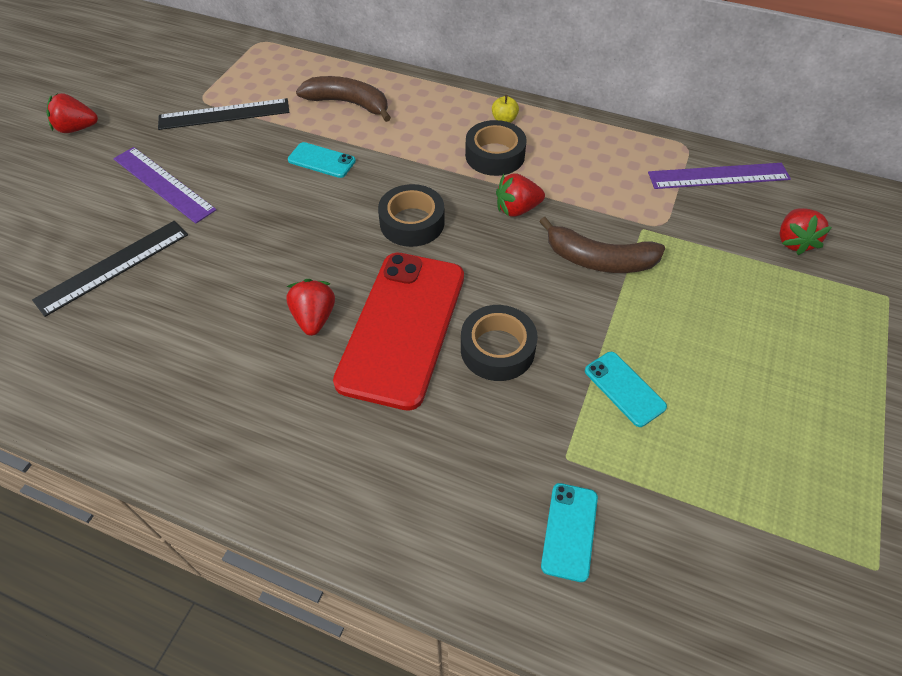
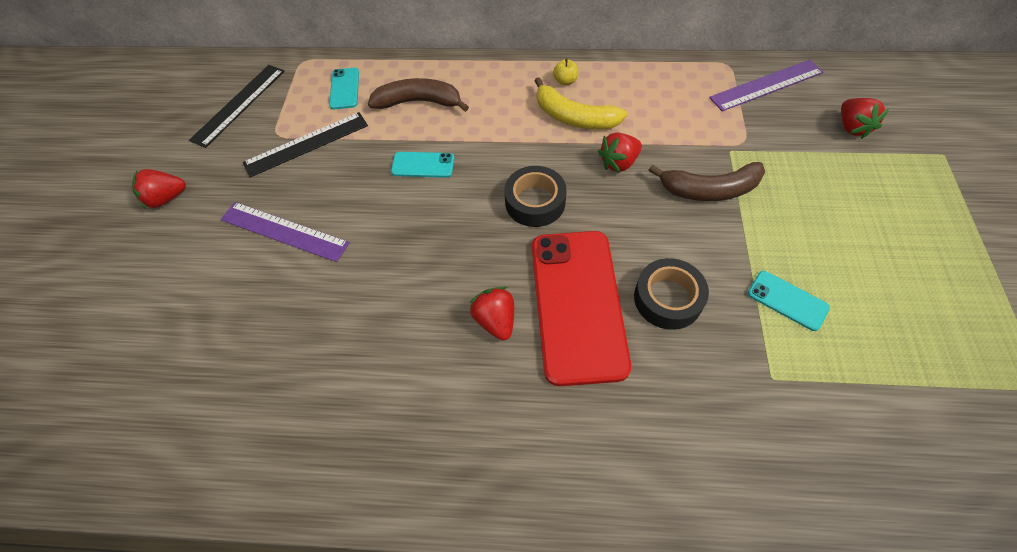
camera: 15 degrees left, 5 degrees up
(113, 266) = (279, 330): black ruler -> black ruler (239, 104)
(495, 155) = (574, 117): black tape -> yellow banana
(569, 531) = (807, 443): turquoise phone -> turquoise phone (344, 89)

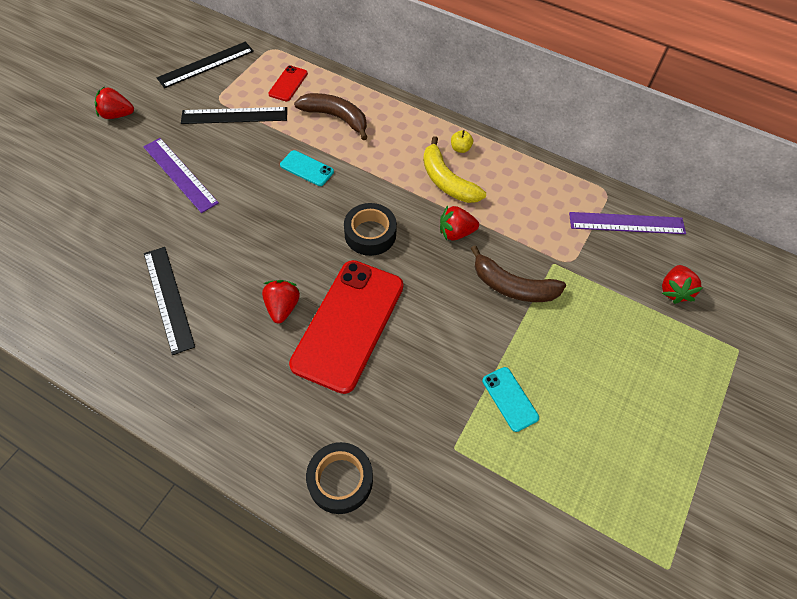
camera: 20 degrees right, 0 degrees up
(344, 89) = (288, 84): turquoise phone -> red phone
(360, 373) = (168, 298): none -> black ruler
(668, 298) = (418, 352): black tape -> black tape (340, 480)

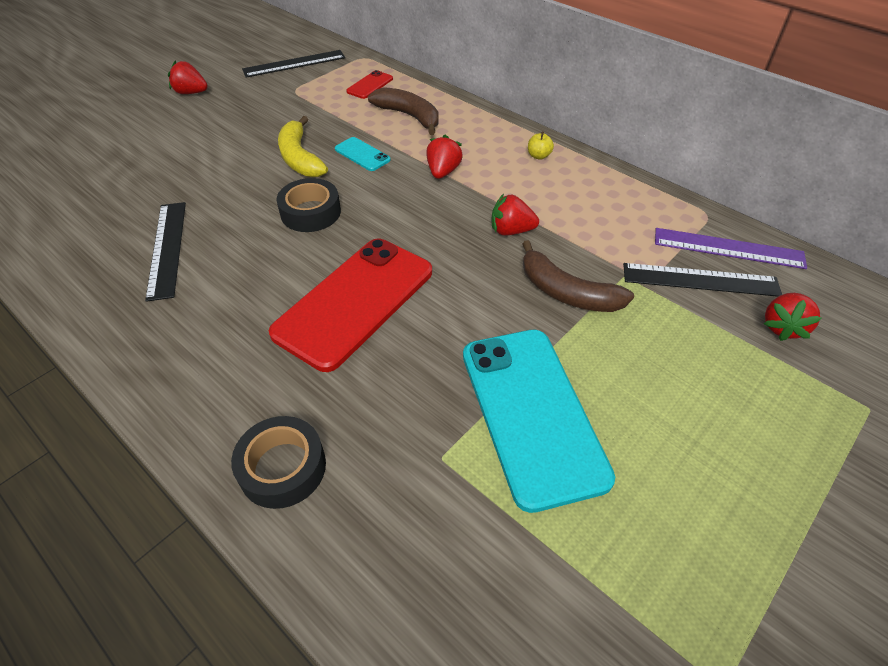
camera: 15 degrees right, 10 degrees down
(180, 174) = (229, 145): purple ruler -> none
(234, 115) = (305, 104): black ruler -> black ruler (700, 280)
(282, 307) = (286, 274): red strawberry -> red strawberry (443, 172)
(370, 234) = (411, 219): black tape -> black tape (310, 212)
(447, 181) = (514, 182): yellow banana -> yellow banana (300, 158)
(510, 399) = (531, 413): turquoise phone -> turquoise phone, size x2.30

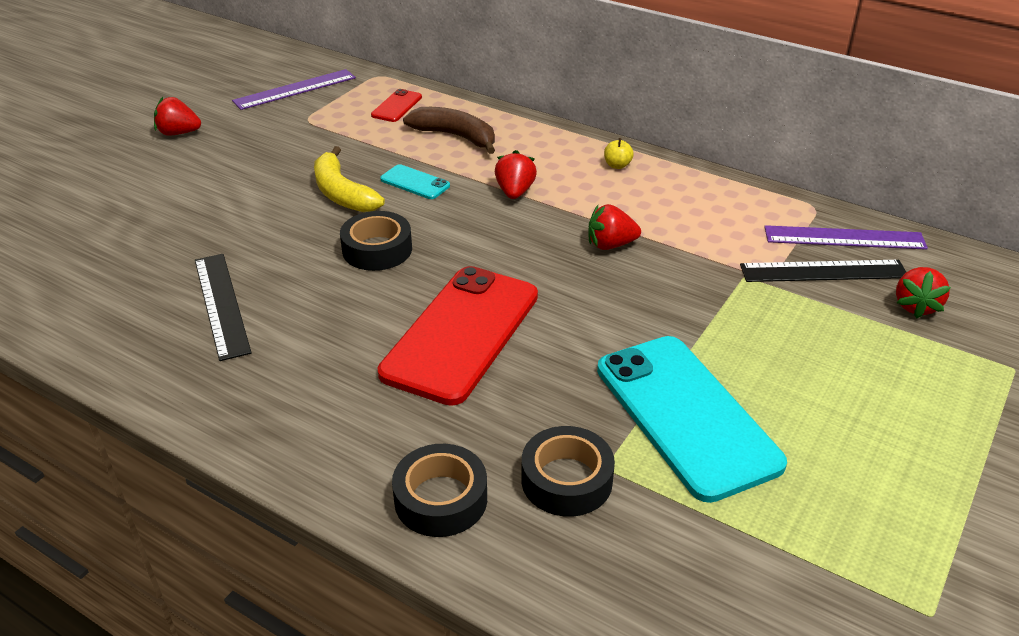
camera: 10 degrees left, 10 degrees down
(294, 64) = (295, 89): black ruler -> purple ruler
(401, 466) = (566, 480): none -> black tape
(567, 292) = (688, 298): brown banana -> none

